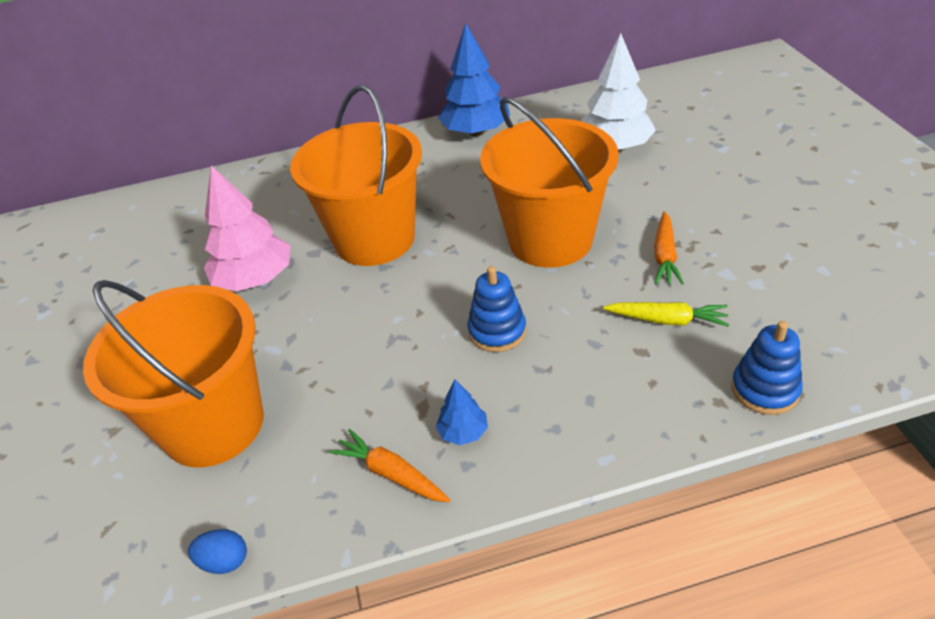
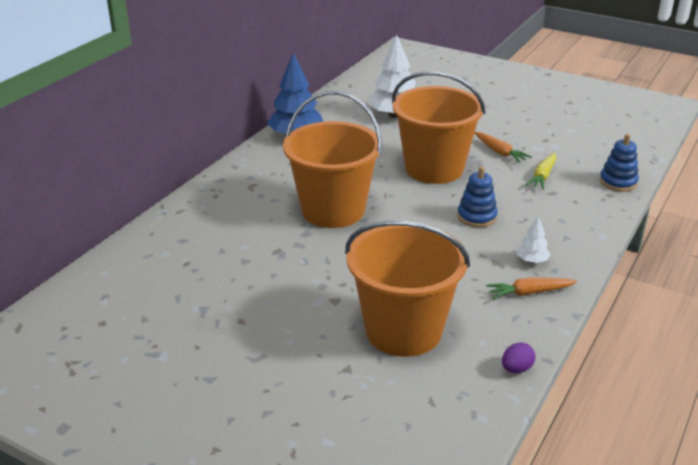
camera: 50 degrees left, 10 degrees down
(224, 561) = (516, 369): blue egg -> purple egg
(255, 279) = (292, 262): pink tree -> none
(463, 432) = (532, 260): blue tree -> white tree
(667, 320) = (543, 176): yellow carrot -> yellow carrot turned 150 degrees clockwise

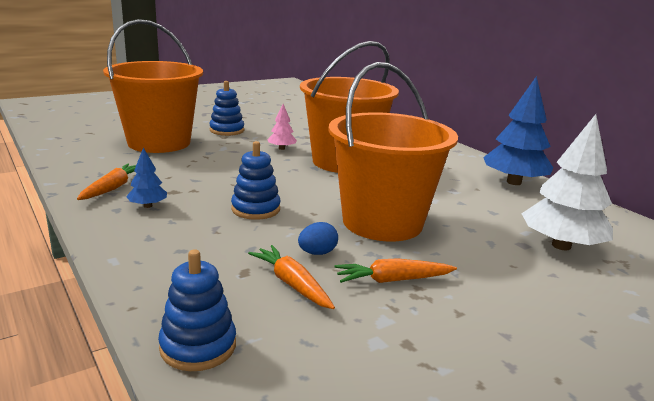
camera: 115 degrees right, 10 degrees down
(311, 307) = (227, 130): none -> blue stacking toy
(333, 251) = (281, 148): none -> pink tree
(502, 178) = (317, 253): none -> blue egg
(516, 369) = (58, 156): purple egg -> none
(532, 260) = (148, 206): white tree -> blue tree
(543, 176) = (292, 284): yellow carrot -> orange carrot

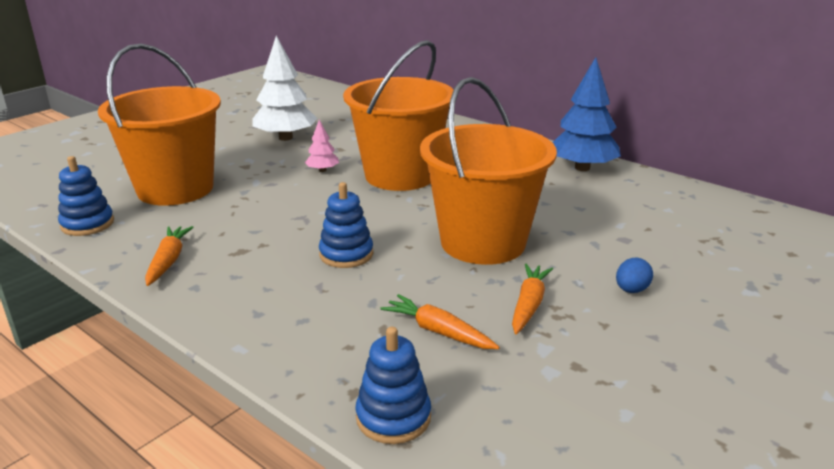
camera: 15 degrees left, 5 degrees up
(148, 206) = (226, 275): blue tree -> none
(227, 130) = (243, 157): blue stacking toy -> blue stacking toy (87, 224)
(317, 253) = (441, 292): blue egg -> blue egg (631, 290)
(393, 280) = (529, 305): orange carrot -> orange carrot turned 135 degrees clockwise
(561, 246) = (658, 233): white tree -> white tree (286, 138)

